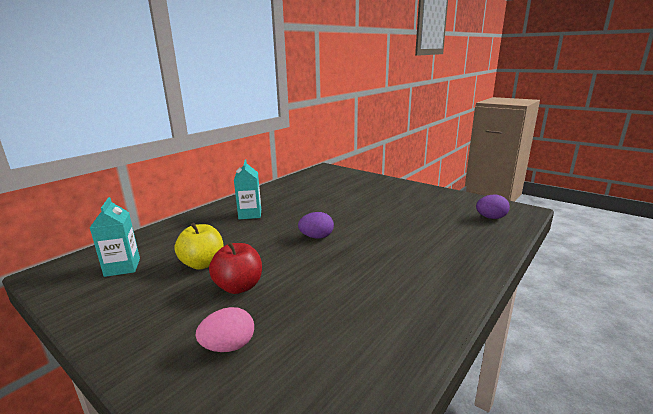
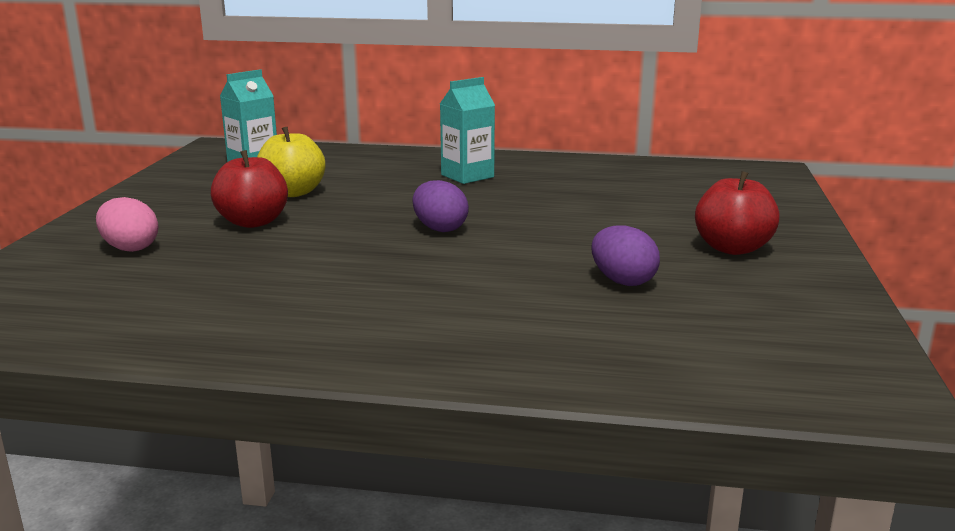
camera: 60 degrees right, 0 degrees up
(396, 194) = (732, 248): none -> red apple
(490, 218) = (753, 359): purple egg -> purple egg (622, 281)

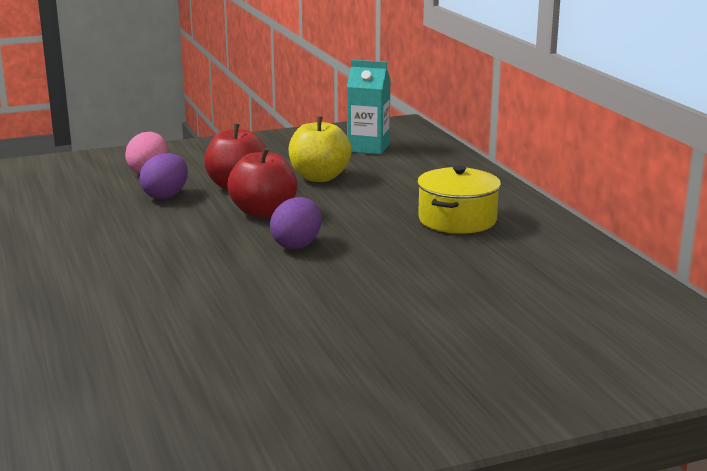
camera: 60 degrees right, 0 degrees up
(467, 176) = (457, 220): turquoise carton -> yellow pot
(622, 281) = (247, 341): purple egg -> purple egg (166, 196)
(732, 248) = (399, 379): red apple -> red apple (263, 212)

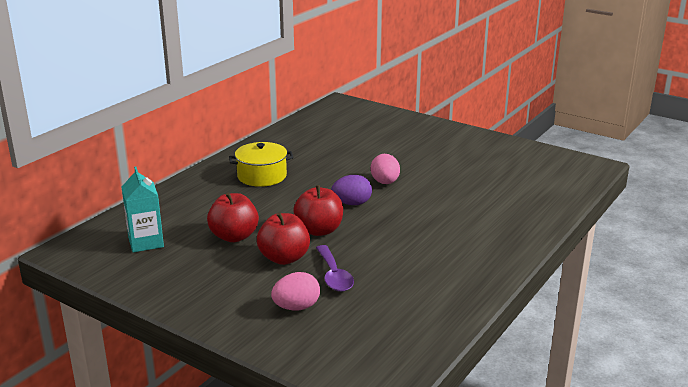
camera: 125 degrees left, 5 degrees up
(166, 196) = (334, 275): purple egg -> purple spoon
(319, 177) = (234, 236): yellow apple -> red apple
(323, 282) = (385, 182): none -> pink egg

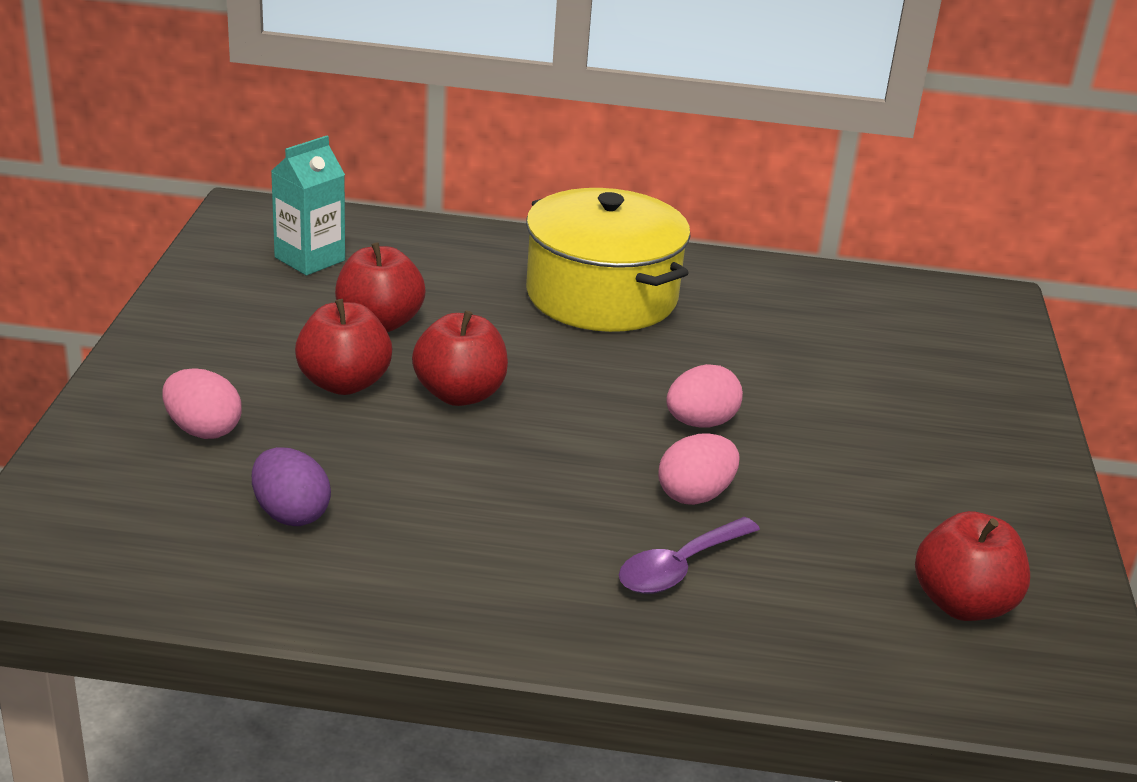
camera: 60 degrees right, 5 degrees up
(262, 176) = (602, 295): yellow pot -> yellow pot, size x1.62
(334, 275) = (320, 443): purple spoon -> purple spoon (679, 567)
(352, 203) = (583, 405): purple egg -> purple egg (290, 514)
(436, 197) = (695, 495): none -> pink egg
(531, 169) = (962, 604): none -> red apple

